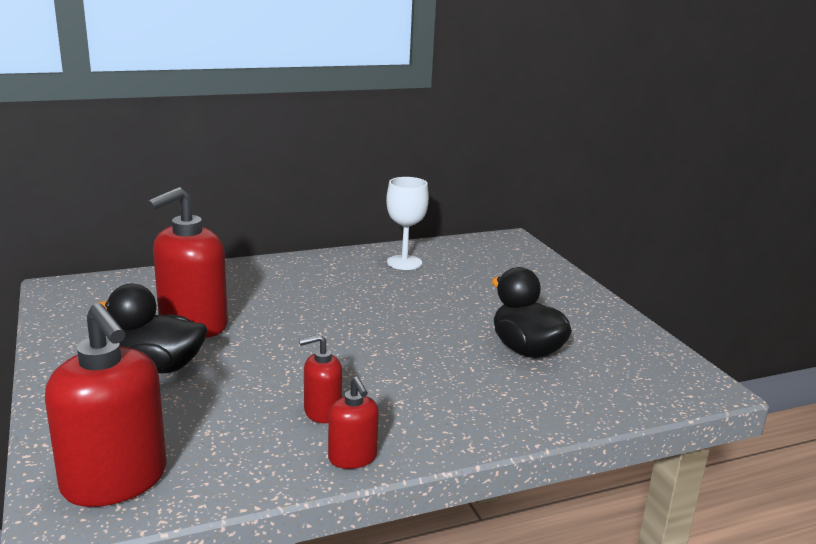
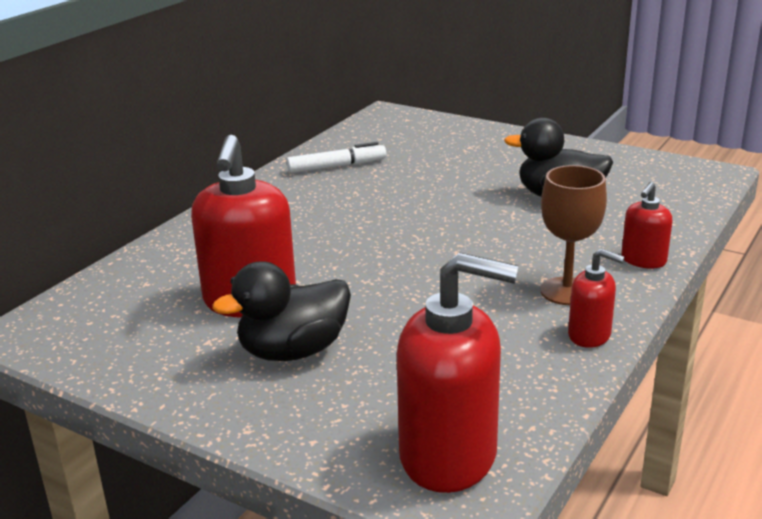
camera: 35 degrees left, 5 degrees up
(322, 412) = (504, 315): red soap dispenser -> red soap dispenser (643, 260)
(397, 419) = (566, 291): none -> brown goblet
(404, 262) = (337, 166): white goblet -> white marker

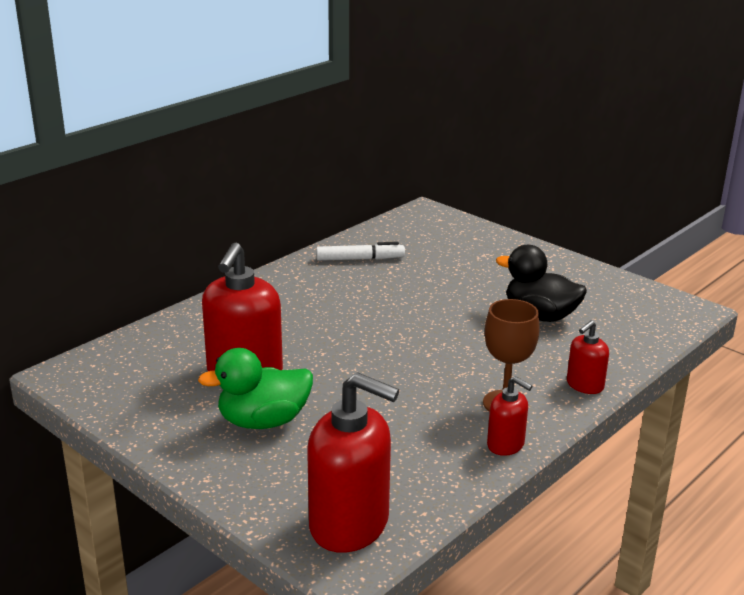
camera: 10 degrees right, 0 degrees up
(293, 351) = (263, 421): black duck -> green duck

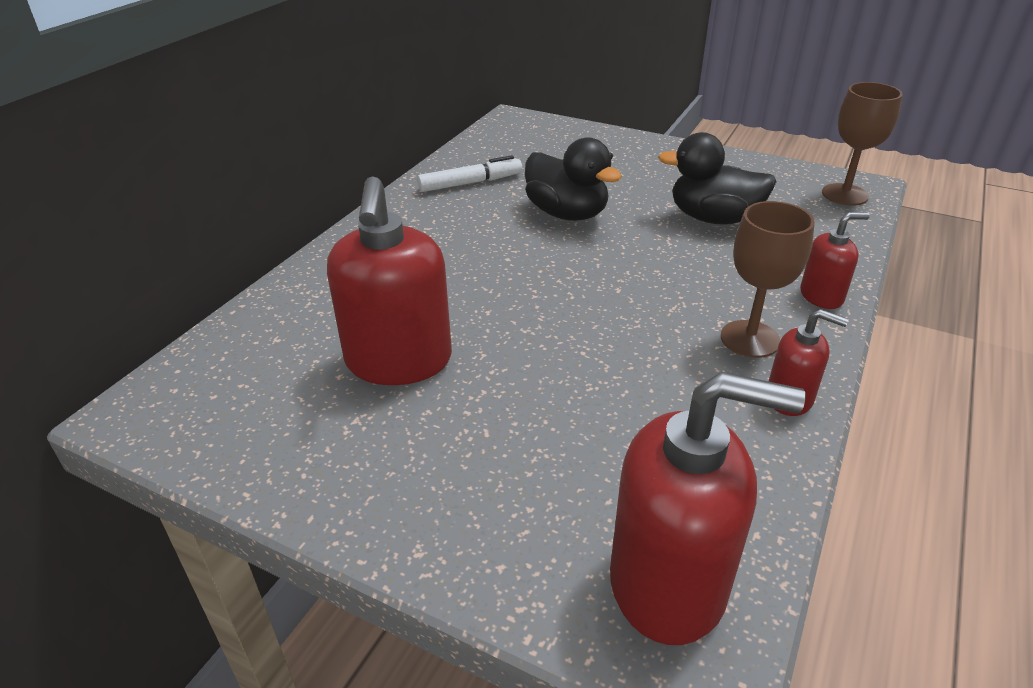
camera: 15 degrees left, 10 degrees up
(263, 421) = (458, 431): green duck -> none
(423, 294) = (567, 214): none -> black duck
(584, 385) = (821, 296): red soap dispenser -> red soap dispenser turned 135 degrees counterclockwise
(669, 314) = (845, 194): none -> brown goblet

